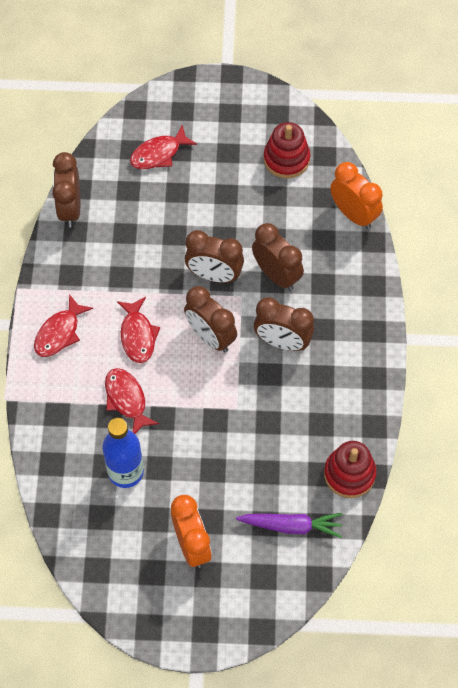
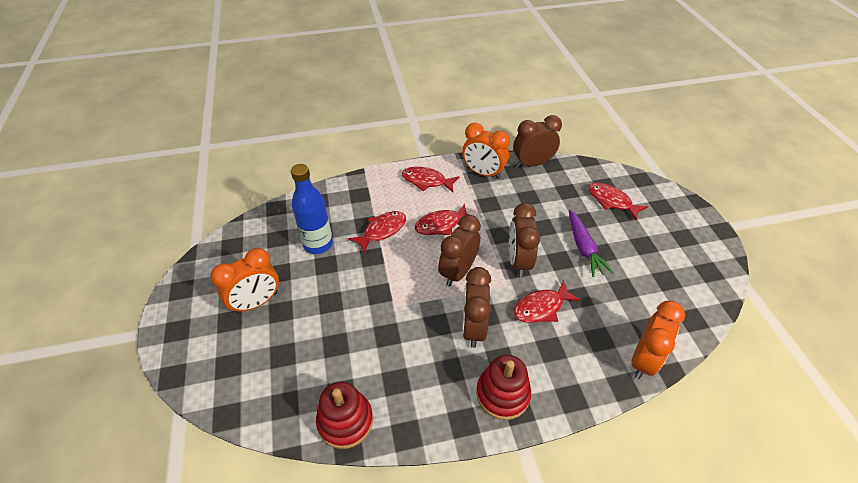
camera: 75 degrees right, 15 degrees down
(67, 267) = (483, 173): none -> orange clock
(276, 275) = (541, 307): brown clock -> red fish
(286, 159) = (667, 289): red stacking toy -> red stacking toy (502, 394)
(291, 526) = (281, 378): purple carrot -> purple carrot (583, 248)

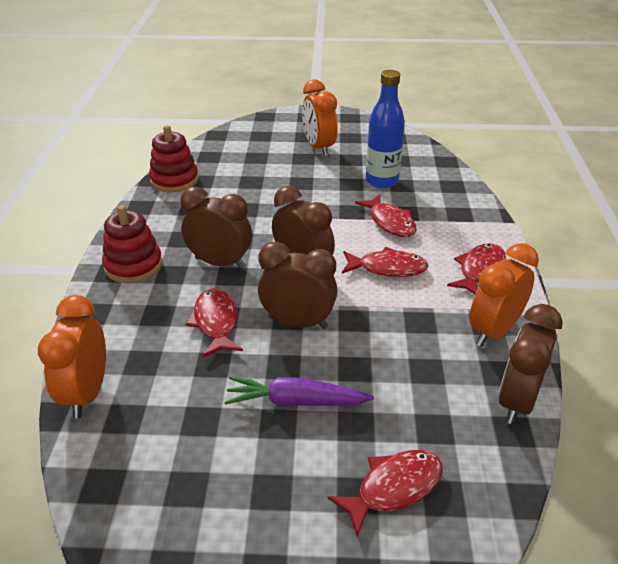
camera: 105 degrees right, 10 degrees down
(441, 225) = (387, 268): red fish -> red fish turned 105 degrees clockwise
(532, 164) = (517, 401): brown clock -> brown clock turned 150 degrees counterclockwise
(643, 360) = (87, 393): orange clock -> orange clock turned 45 degrees clockwise

